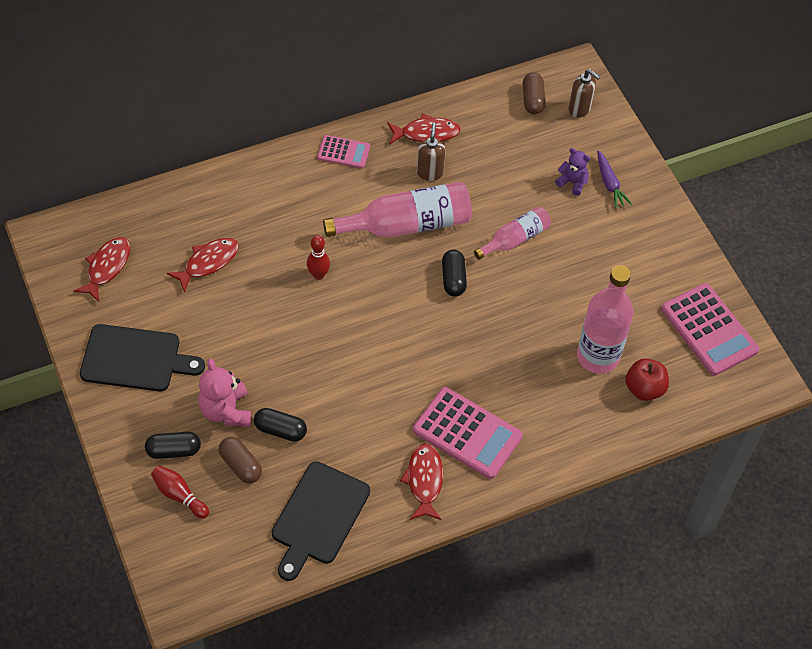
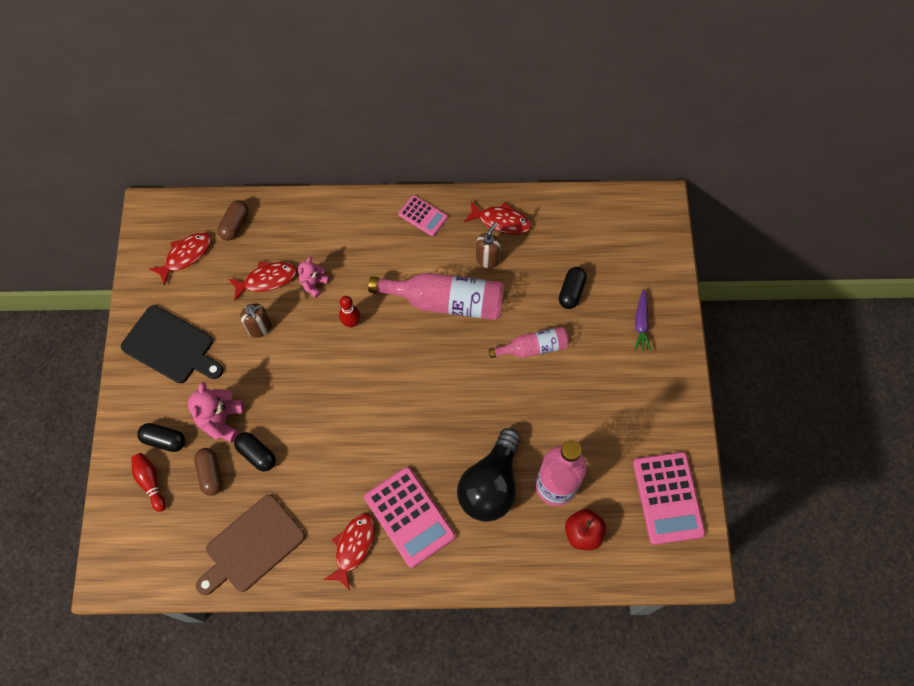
camera: 25 degrees right, 10 degrees up
(260, 251) = (314, 284): none -> pink teddy bear
(318, 517) = (251, 546): black cutting board -> brown cutting board
(453, 279) = (462, 367): black capsule -> black capsule (571, 292)
(532, 100) = (608, 220): brown capsule -> brown capsule (235, 225)
(534, 376) = (490, 485): none -> black light bulb
(572, 182) = (608, 311): purple teddy bear -> none
(579, 109) = (646, 242): brown soap dispenser -> brown soap dispenser (260, 328)

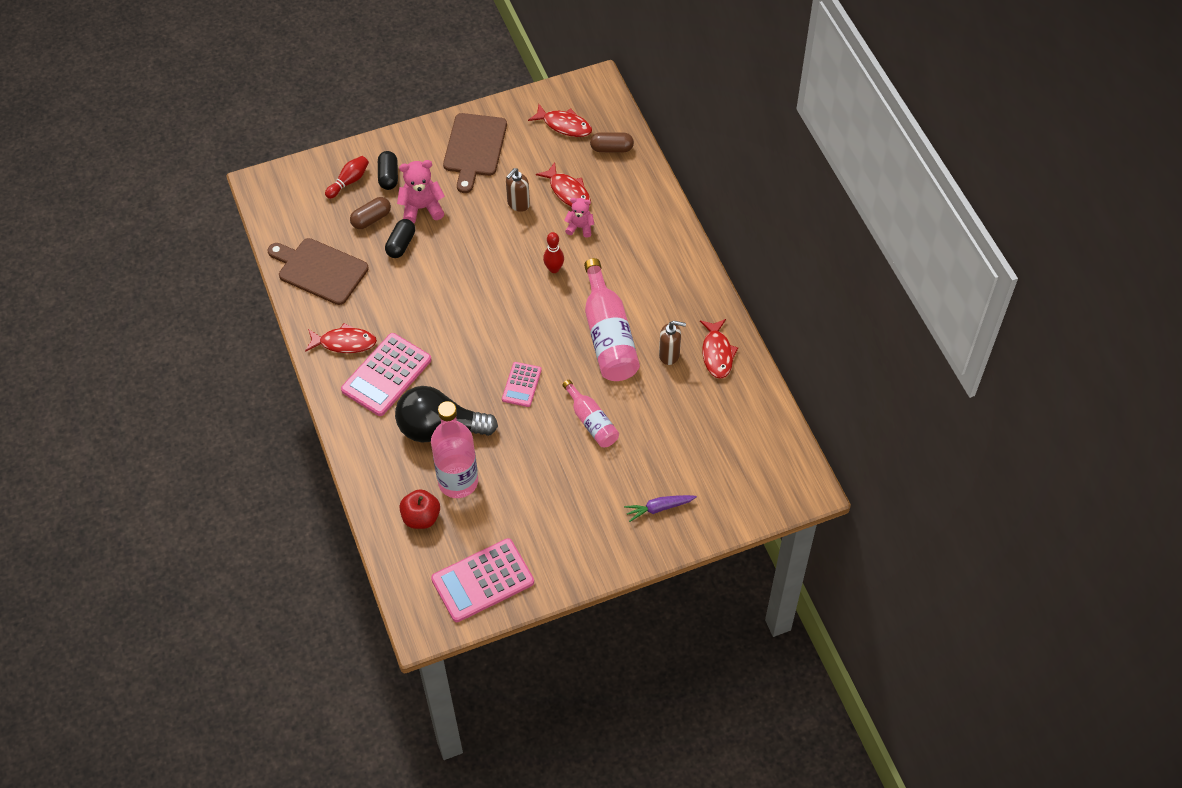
camera: 70 degrees right, 10 degrees down
(171, 346) = (474, 148): black cutting board -> brown cutting board
(423, 216) = (691, 287): pink calculator -> pink calculator (521, 385)
(571, 292) = (666, 437): black capsule -> none

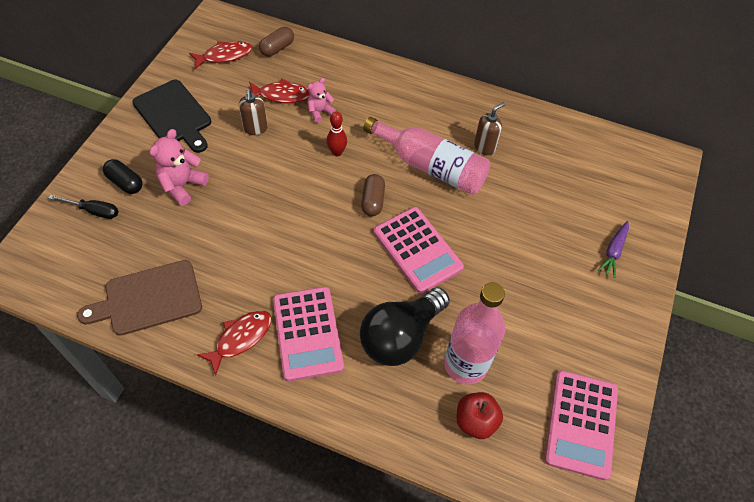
camera: 50 degrees left, 0 degrees up
(349, 181) = (94, 211): red bowling pin -> black screwdriver
(371, 219) = (148, 224): brown capsule -> brown capsule (373, 201)
(401, 244) = (197, 224): black capsule -> none
(474, 148) = (174, 115): brown cutting board -> black cutting board
(521, 385) = (417, 250): pink calculator -> pink calculator, size x1.79
(591, 421) = (496, 233): pink bottle -> none
(717, 353) = (510, 122): red fish -> none

